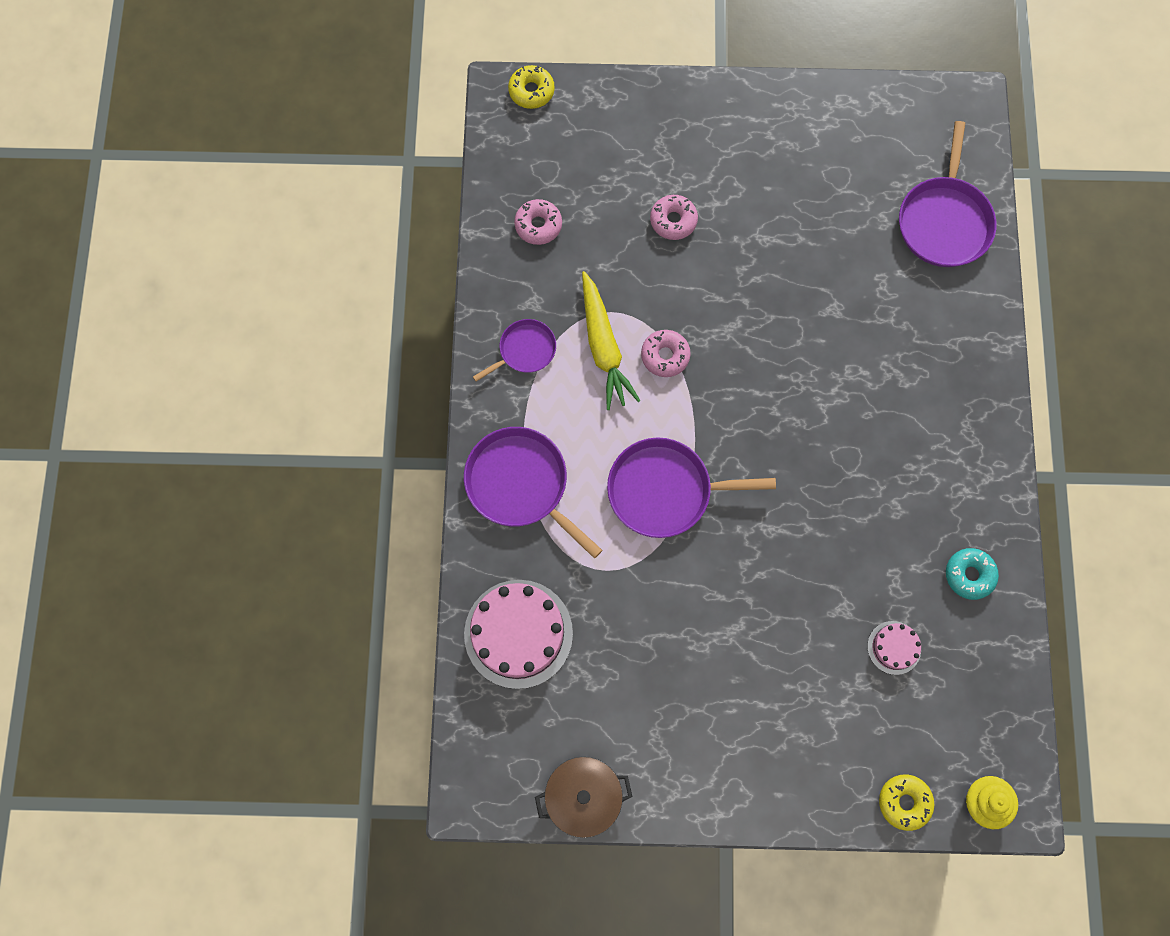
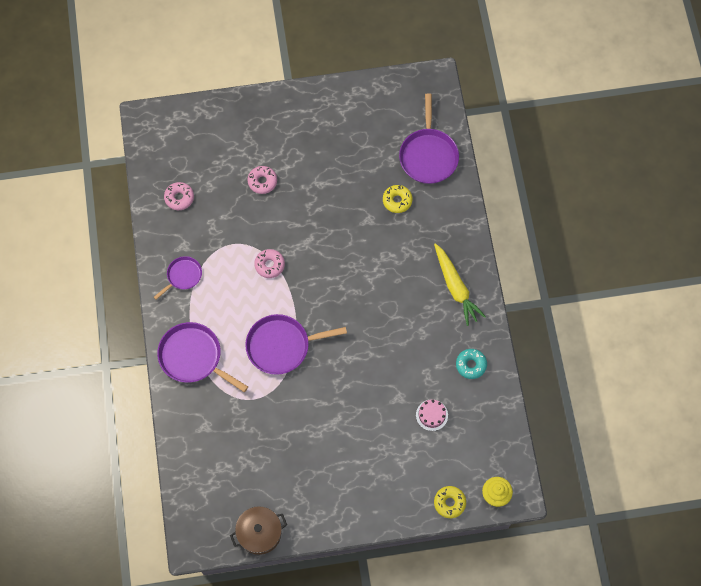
camera: 10 degrees left, 5 degrees down
(518, 633) = (205, 445): pink cake -> none
(531, 91) = (162, 115): yellow donut -> yellow donut (397, 200)
(603, 347) = (231, 266): yellow carrot -> yellow carrot (455, 287)

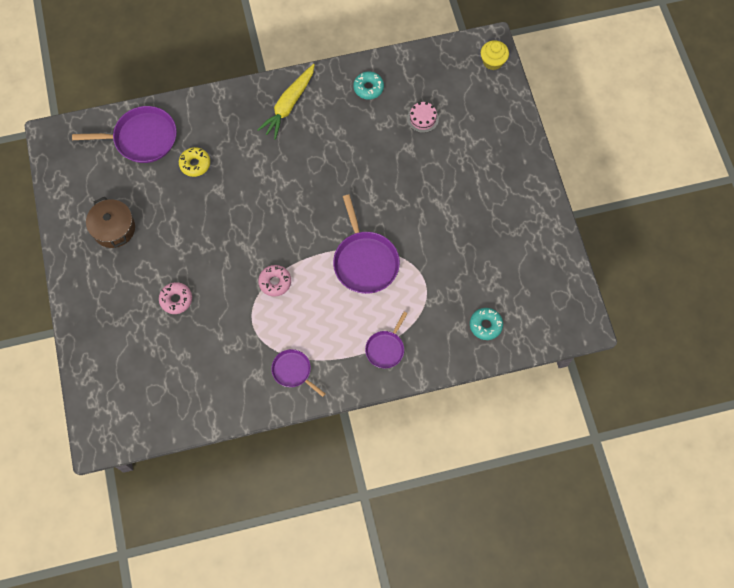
camera: 95 degrees left, 0 degrees up
(179, 198) = (198, 387): pink donut -> none
(193, 357) = (386, 348): purple pan -> purple pan, size x0.57
(204, 450) = (485, 325): none -> turquoise donut
(259, 533) = (562, 263): brown pot -> brown pot (114, 228)
(449, 503) = (506, 99): yellow donut -> none
(455, 287) = (289, 105): yellow carrot -> yellow carrot turned 150 degrees clockwise

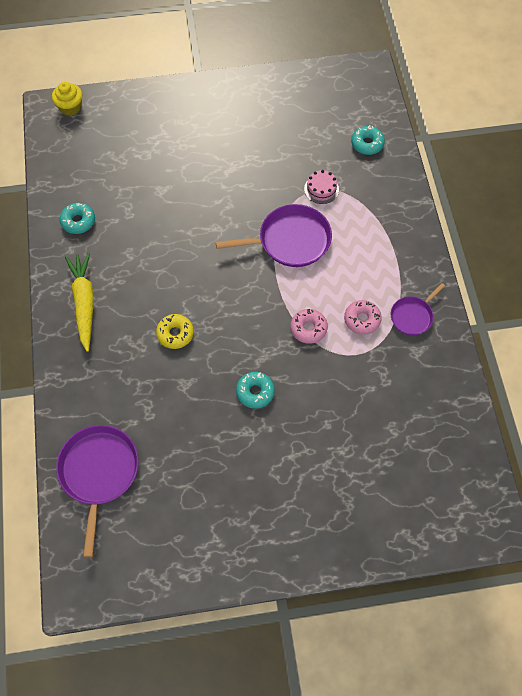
camera: 85 degrees left, 5 degrees down
(114, 228) = (223, 509): brown pot -> none
(176, 300) = (323, 435): pink donut -> pink donut (362, 320)
(195, 164) = (146, 409): yellow donut -> yellow donut (175, 334)
(213, 244) = (255, 392): none -> turquoise donut
(289, 105) = (84, 303): yellow carrot -> yellow carrot turned 135 degrees counterclockwise
(386, 348) = (389, 229): purple pan -> none
(422, 118) = (127, 174): pink cake -> pink cake (321, 189)

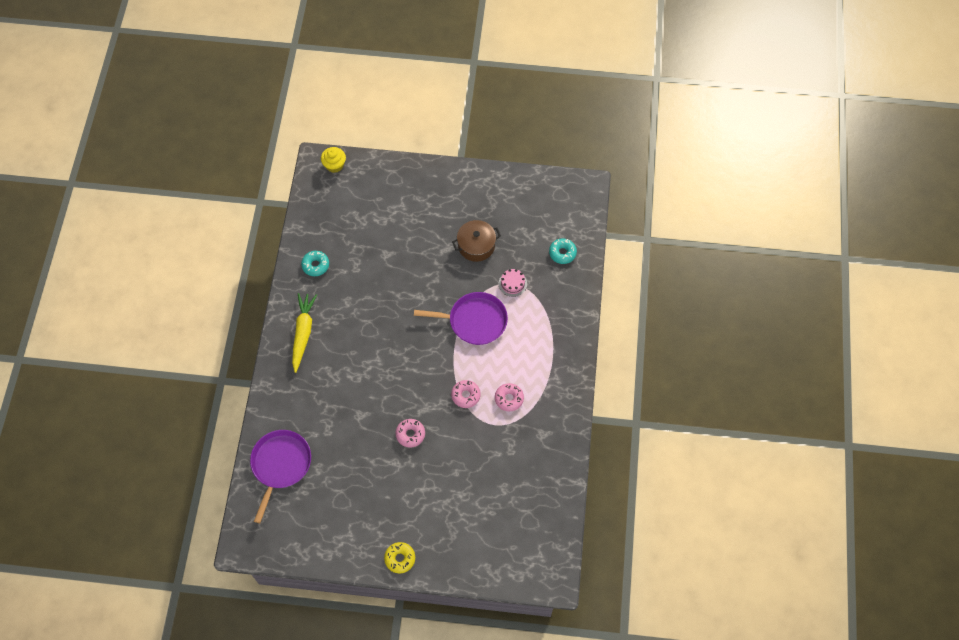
camera: 15 degrees right, 0 degrees up
(175, 334) = (364, 374): yellow donut -> yellow donut (400, 558)
(255, 392) = (410, 434): turquoise donut -> pink donut
(265, 157) = (476, 246): none -> brown pot
(412, 316) = (549, 405): purple pan -> none

